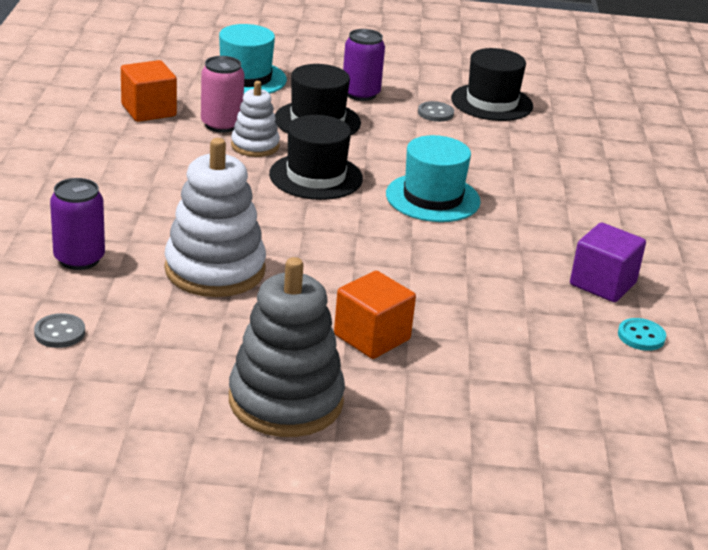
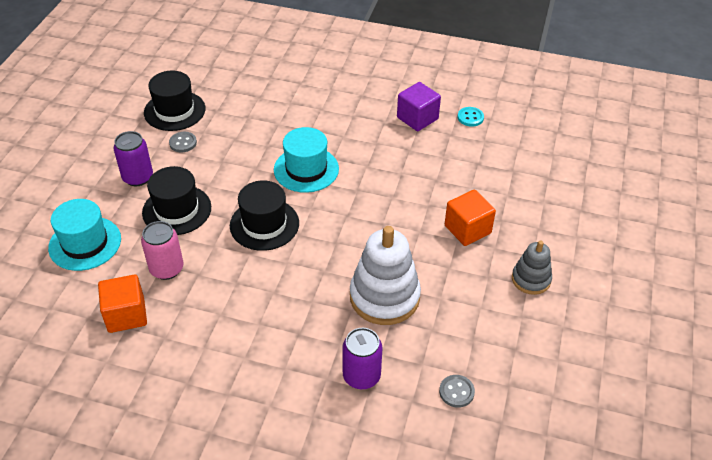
camera: 75 degrees left, 15 degrees up
(255, 146) = (208, 252): white stacking toy -> none
(285, 401) = (531, 279): grey stacking toy -> grey stacking toy, size x0.57

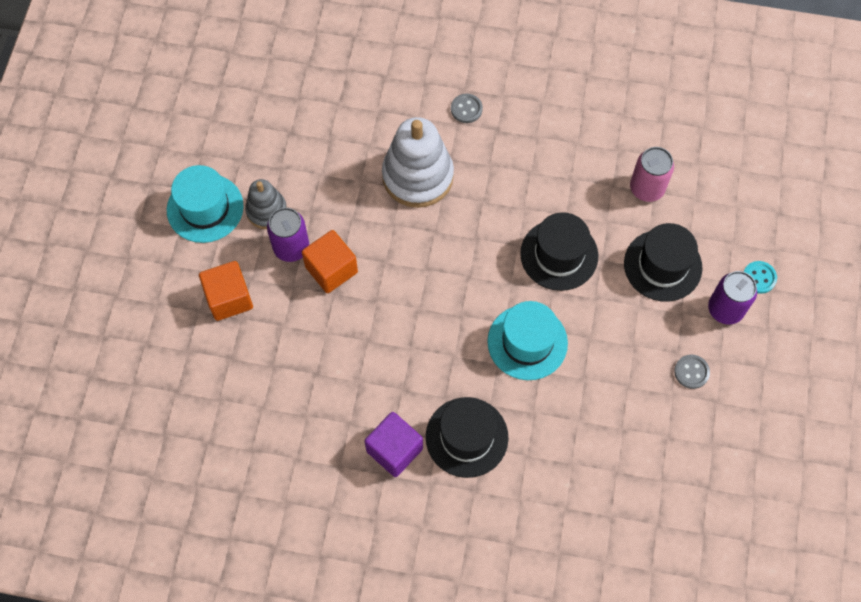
camera: 175 degrees right, 20 degrees up
(85, 243) = (745, 211): turquoise hat -> turquoise hat (205, 208)
(126, 315) = (667, 134): orange cube -> orange cube (229, 298)
(174, 111) = (722, 431): black hat -> black hat (466, 437)
(361, 376) = (432, 94): purple can -> purple can (291, 247)
(456, 392) = (346, 87): grey button -> grey button (466, 109)
(470, 117) = (322, 459): turquoise button -> turquoise button (759, 278)

